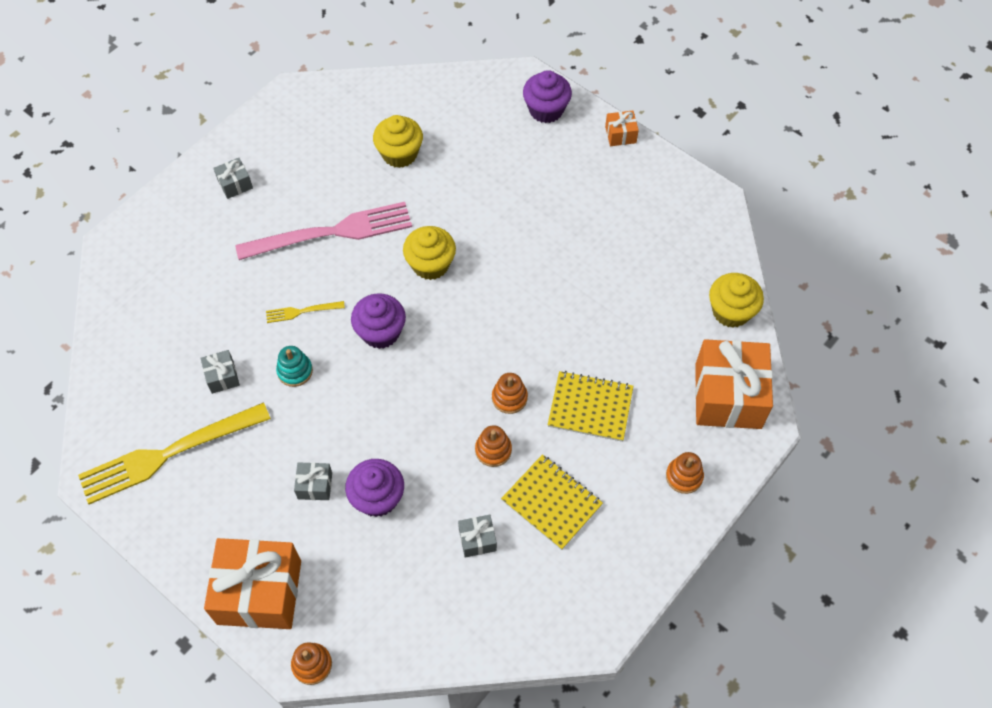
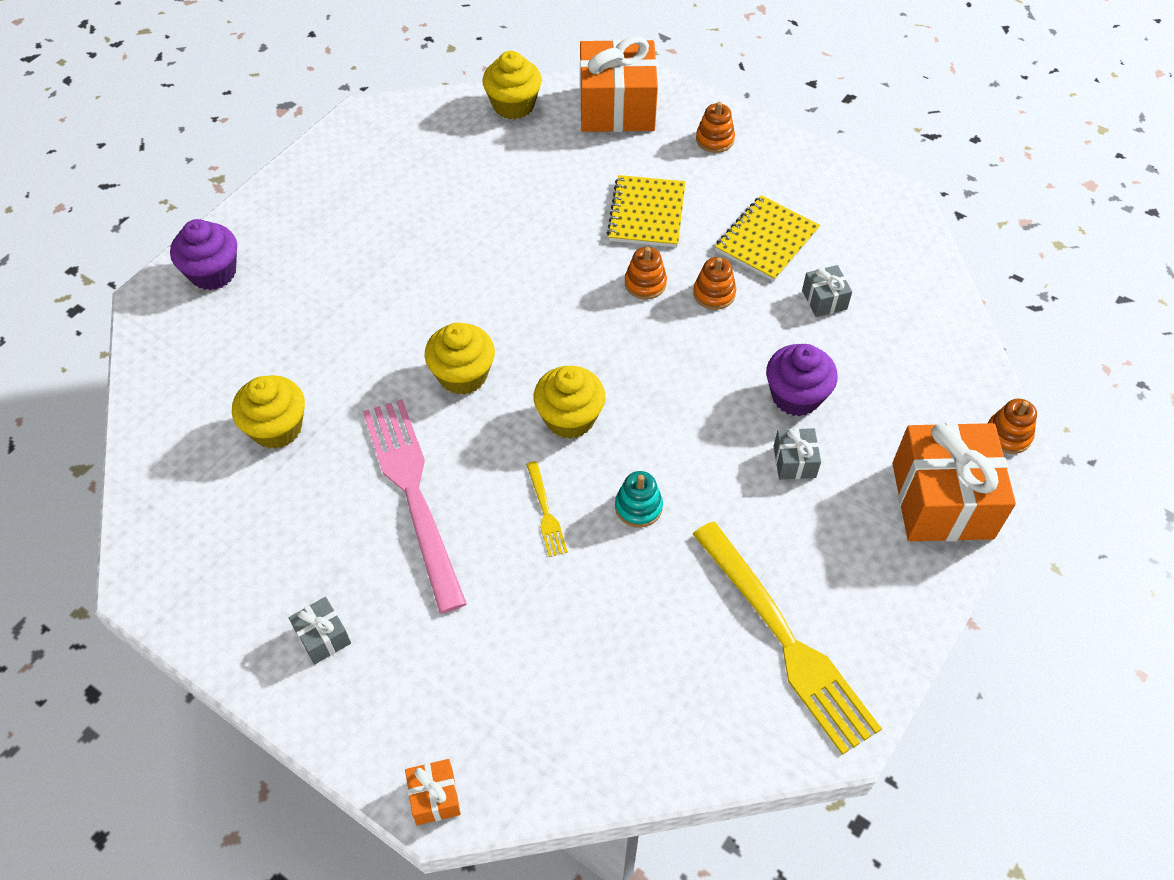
camera: 95 degrees left, 5 degrees down
(222, 377) = (658, 594): grey gift -> none
(380, 332) = (569, 418): purple cupcake -> yellow cupcake
(620, 135) = (261, 199): orange gift -> orange gift (434, 797)

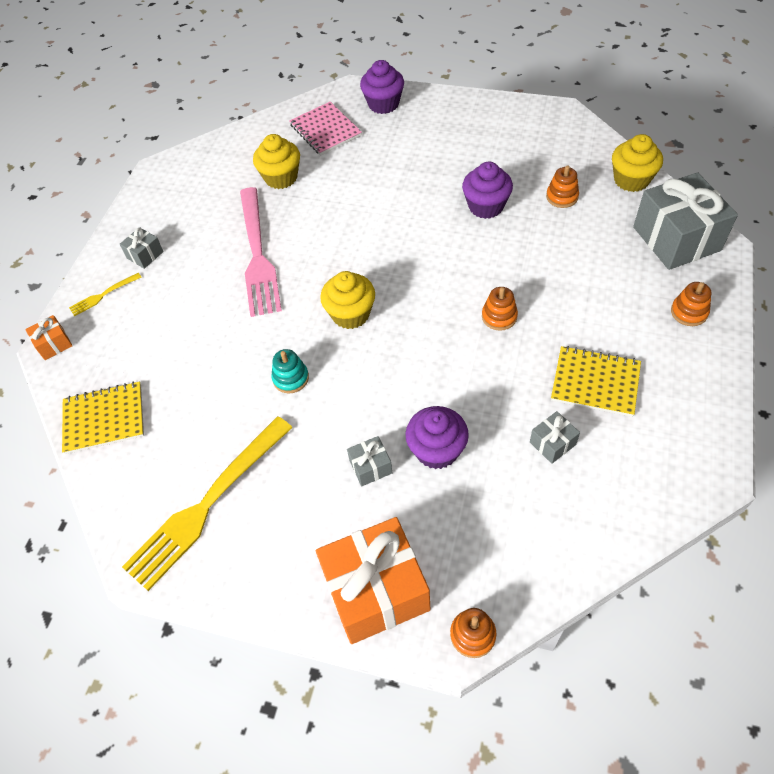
camera: 75 degrees right, 0 degrees up
(216, 351) = (325, 130): none -> pink notebook
(412, 492) = (258, 256): pink fork -> pink fork turned 120 degrees clockwise
(463, 375) = (361, 245): yellow cupcake -> none
(473, 236) = (486, 206): none -> purple cupcake
(546, 513) = (267, 328): yellow fork -> yellow fork (103, 295)
(617, 108) = (676, 239): orange gift -> grey gift
(646, 213) = (572, 294): yellow notebook -> yellow notebook (104, 419)
(714, 293) = (514, 363): orange stacking toy -> orange stacking toy (562, 197)

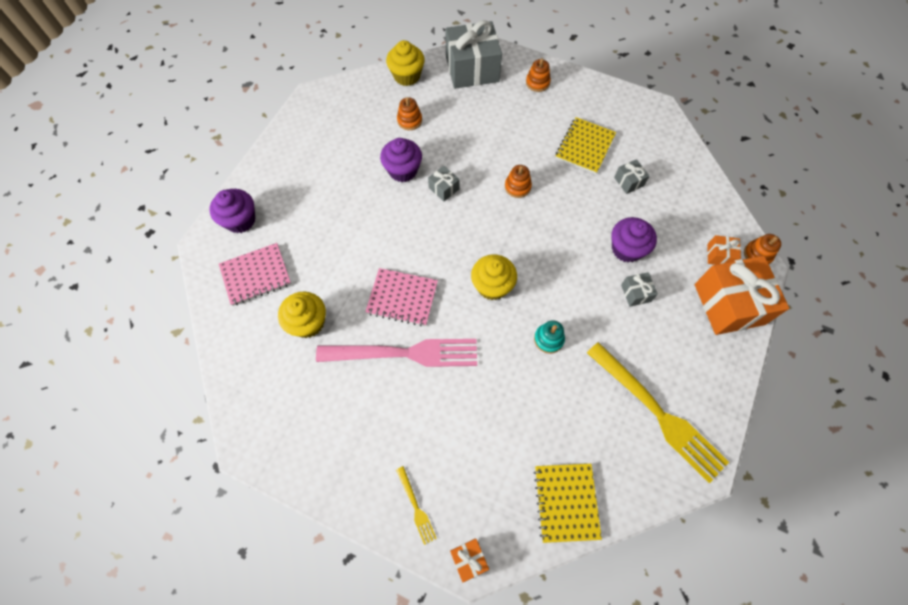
camera: 85 degrees left, 10 degrees up
(145, 255) = (372, 462): grey gift -> grey gift (444, 188)
(320, 240) = (402, 298): none -> pink notebook
(457, 575) = (719, 255): none -> orange gift

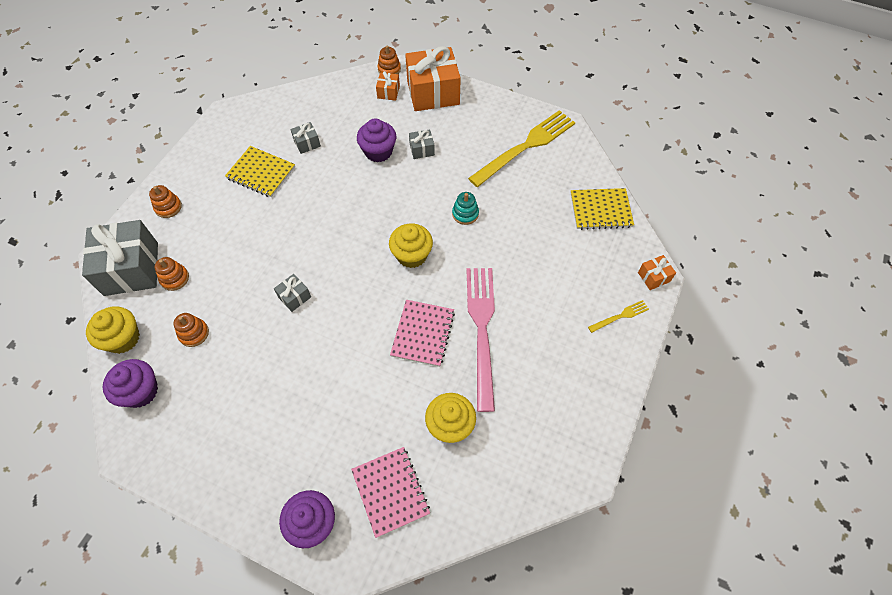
camera: 90 degrees left, 5 degrees down
(403, 170) = (264, 338): purple cupcake -> purple cupcake (140, 391)
(517, 187) = (301, 230): orange stacking toy -> orange stacking toy (174, 278)

